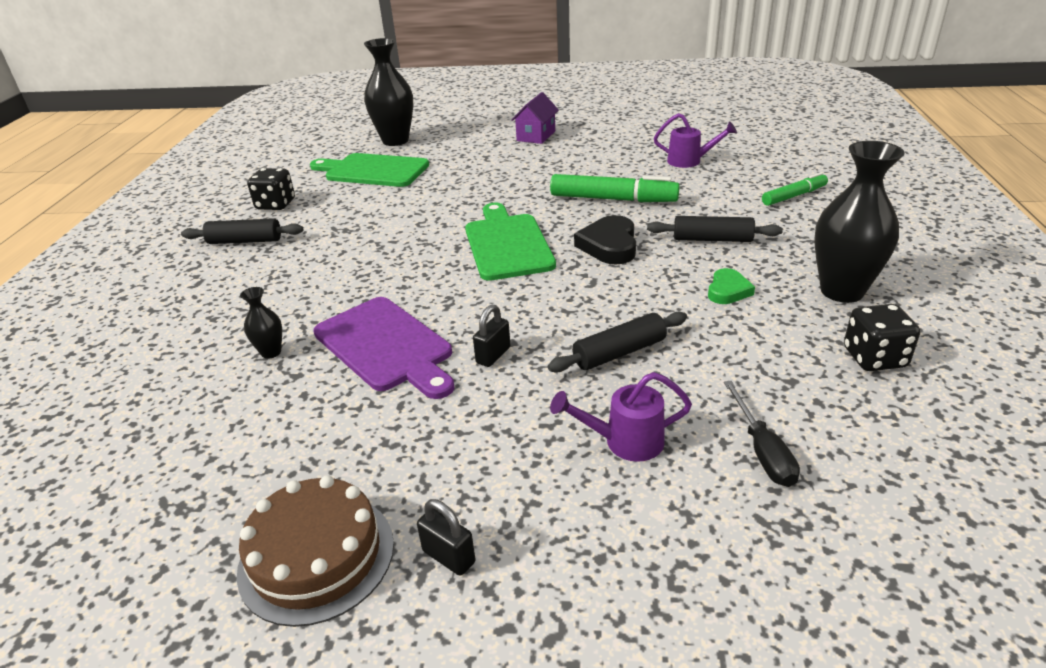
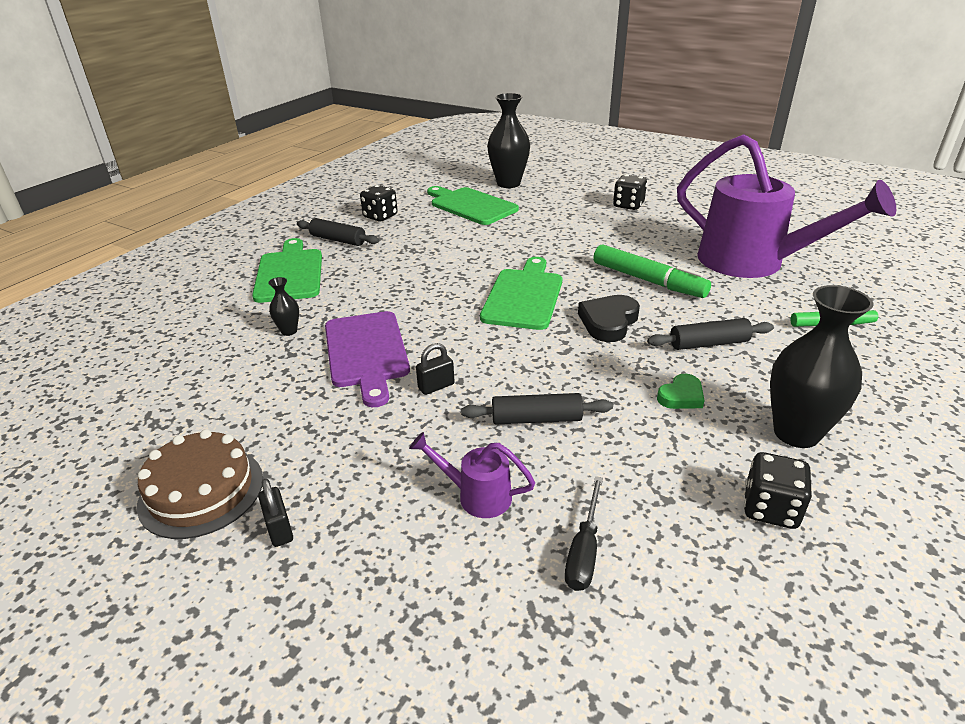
camera: 25 degrees right, 0 degrees up
(215, 291) = (290, 273): none -> green cutting board
(536, 136) = (628, 205): purple house -> black dice
(689, 161) = (752, 262): purple watering can -> purple watering can, size x2.47
(712, 239) = (709, 344): black rolling pin -> black rolling pin turned 45 degrees counterclockwise

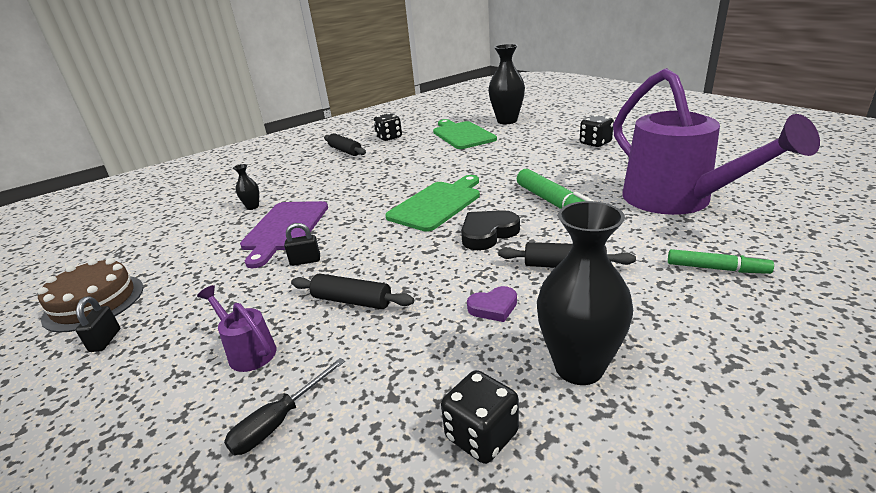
camera: 25 degrees right, 5 degrees down
(290, 273) = (292, 169): green cutting board -> none
(681, 396) = (493, 307): green heart -> purple heart

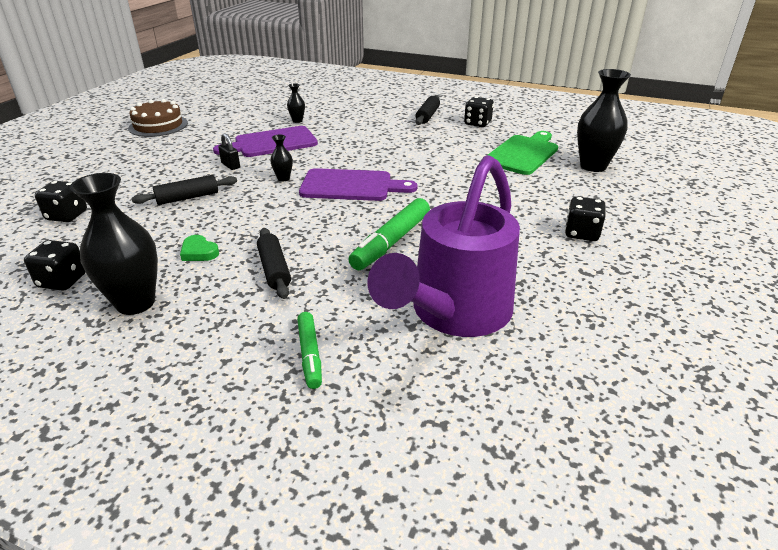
camera: 55 degrees right, 5 degrees up
(105, 340) = (124, 144): black padlock -> none
(248, 351) = (125, 185): purple watering can -> none
(279, 421) = (67, 215): black screwdriver -> black dice
(352, 301) = (188, 198): black rolling pin -> black rolling pin turned 75 degrees clockwise
(379, 234) = (283, 178): none -> black vase
(437, 204) = (351, 186): green cutting board -> purple cutting board
(488, 233) = (311, 222): black heart -> none
(493, 307) = (199, 252): purple heart -> green heart

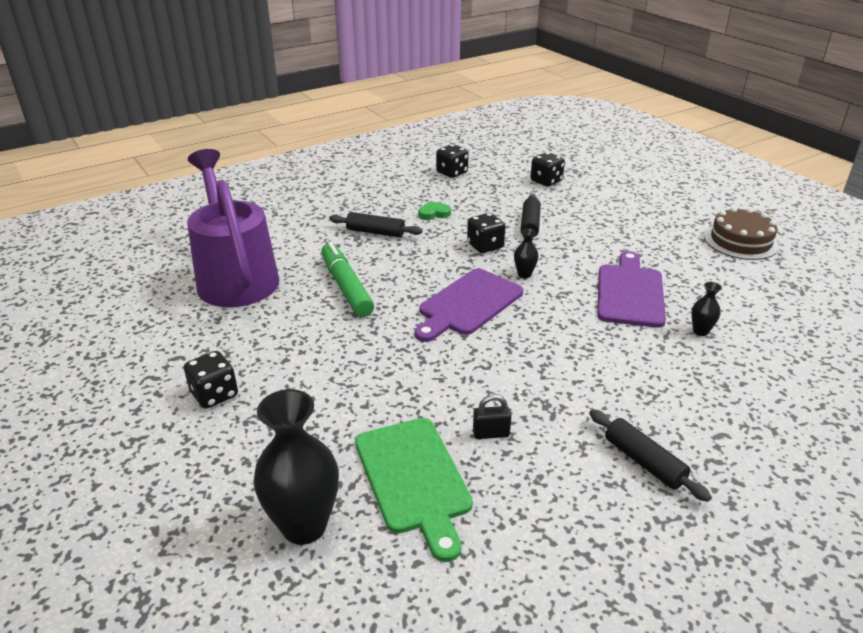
camera: 125 degrees right, 0 degrees up
(135, 303) = (398, 187): black vase -> none
(230, 165) = (583, 256): black padlock -> black padlock (491, 433)
(310, 354) = (278, 221): green marker -> none
(477, 123) = (568, 503): black dice -> black dice (485, 246)

